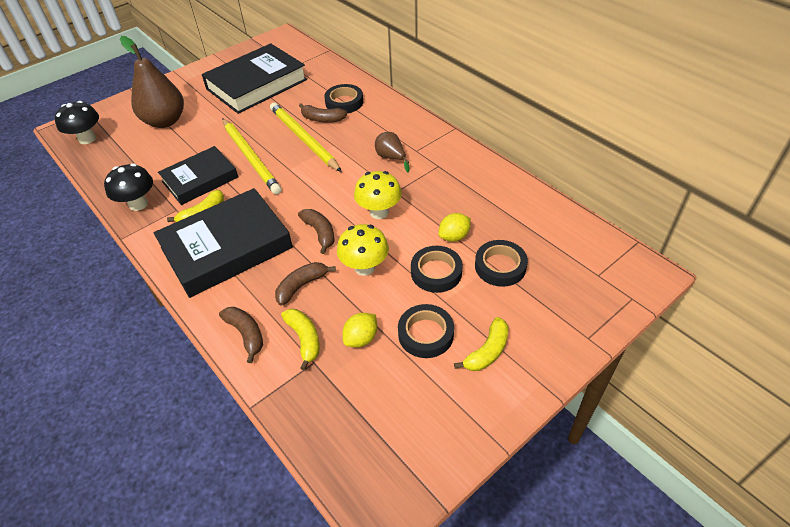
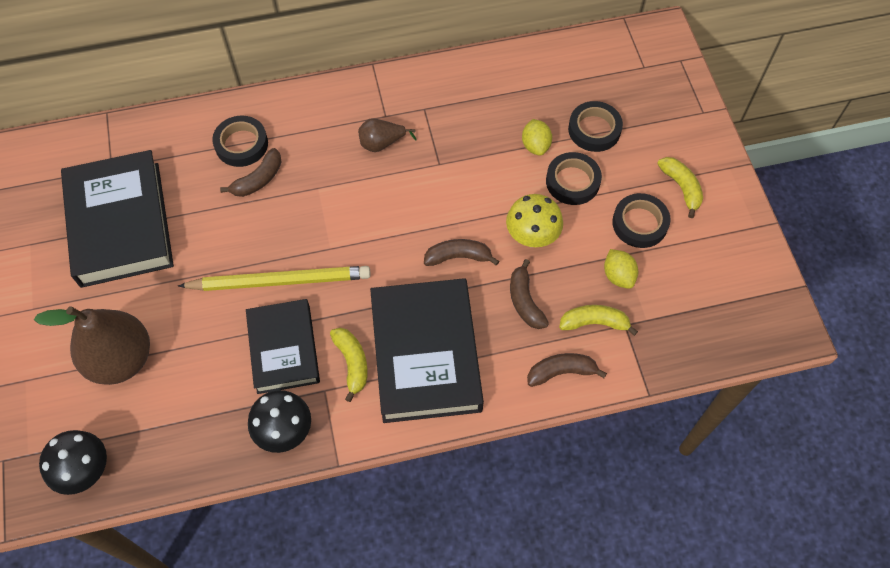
camera: 65 degrees left, 15 degrees up
(303, 139) = (284, 213): yellow pencil -> none
(379, 212) = (461, 192): yellow mushroom -> none

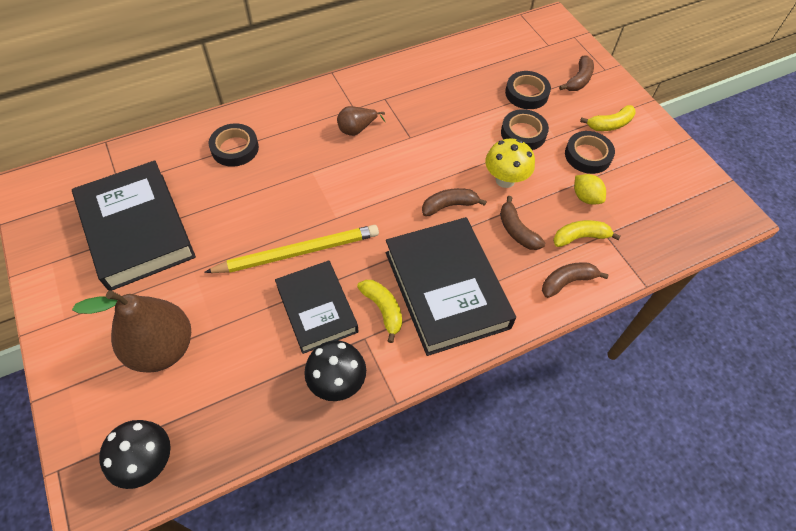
camera: 15 degrees left, 5 degrees down
(258, 180) = (257, 173): brown banana -> brown banana (578, 80)
(535, 145) = (484, 112): yellow lemon -> none
(681, 188) = (610, 124): yellow banana -> yellow banana turned 105 degrees clockwise

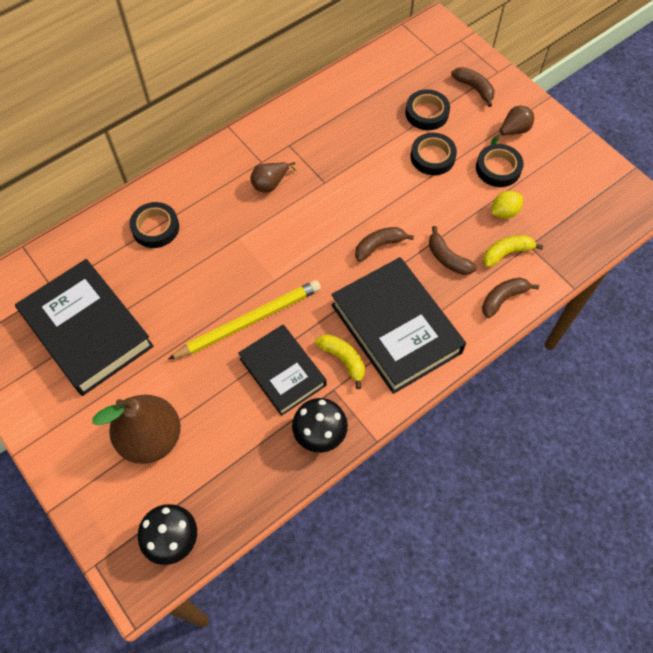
camera: 10 degrees left, 5 degrees up
(505, 180) = (425, 209): yellow mushroom -> none
(578, 80) = (474, 88): brown banana -> brown banana turned 60 degrees counterclockwise
(585, 197) = (504, 212): yellow lemon -> yellow lemon turned 75 degrees counterclockwise
(610, 124) = (513, 131): yellow banana -> brown pear

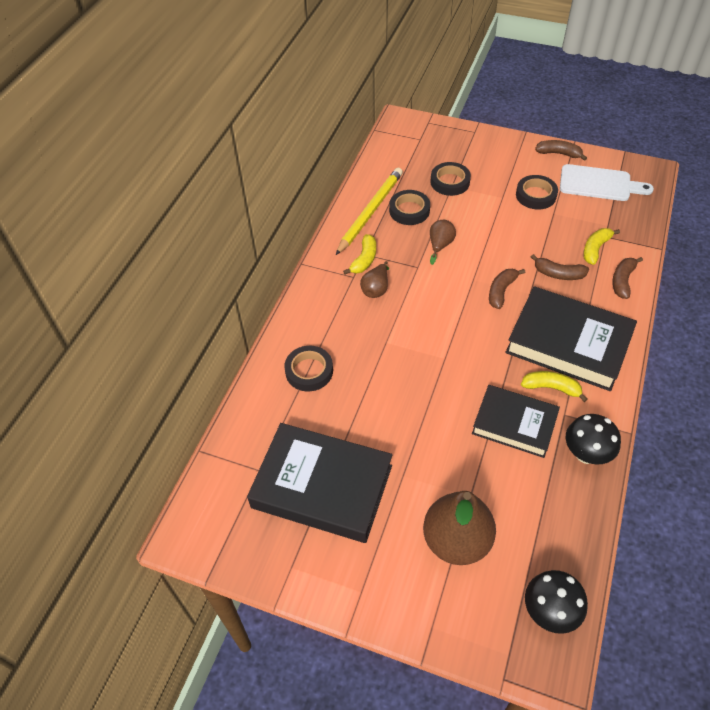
camera: 30 degrees left, 10 degrees down
(249, 321) = (453, 400): yellow pencil -> yellow pencil (370, 212)
(283, 150) = (364, 260): none -> yellow banana
(432, 157) = (482, 210): black tape -> black tape (409, 210)
(474, 88) = (468, 150): brown banana -> brown banana (559, 154)
(504, 212) = (567, 222): yellow lemon -> none
(513, 131) = (522, 166): brown pear -> brown pear (440, 245)
(574, 189) = (599, 184): none -> white cutting board

